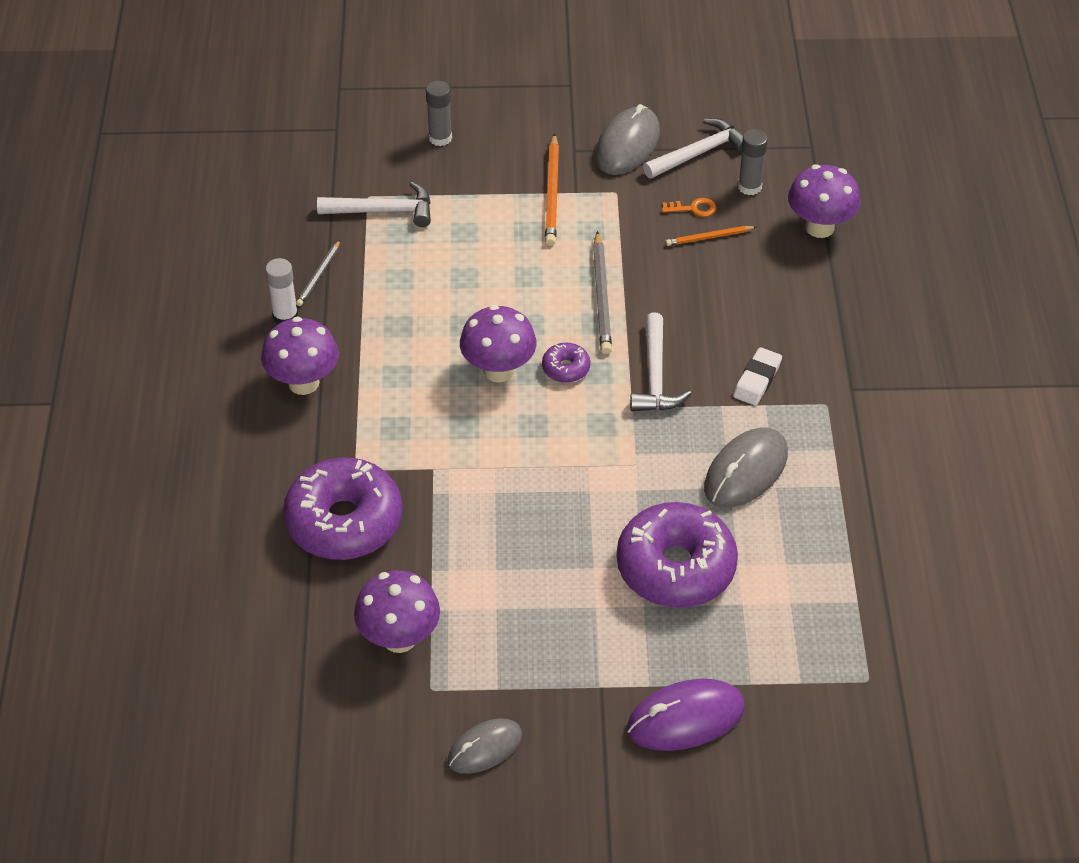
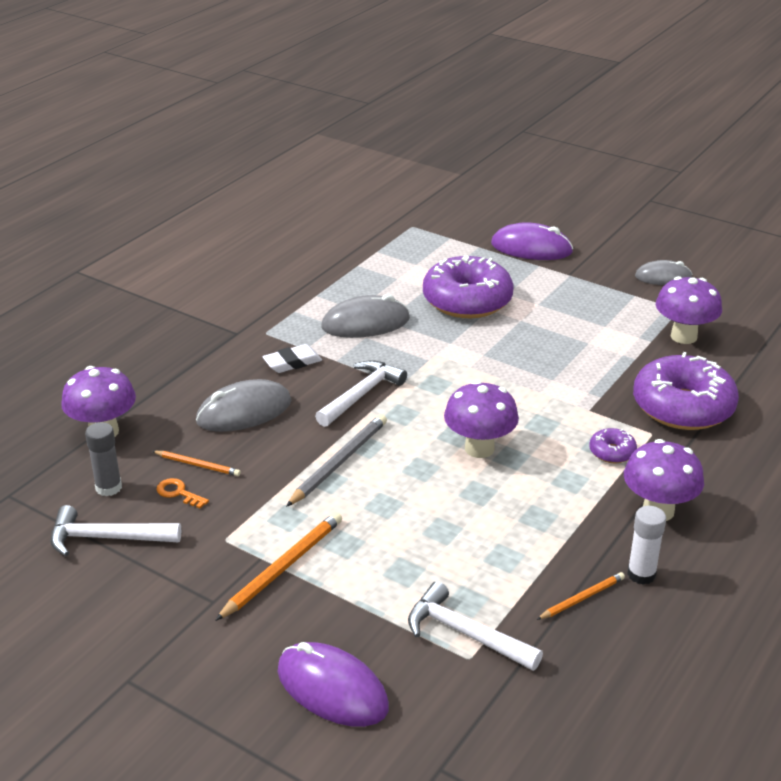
camera: 145 degrees left, 15 degrees down
(319, 275) = (582, 598): grey pencil -> orange pencil
(440, 138) = (332, 689): grey glue stick -> purple mouse
(566, 368) = (423, 427): purple donut -> purple donut (612, 452)
(627, 145) = (158, 579): grey mouse -> grey mouse (244, 412)

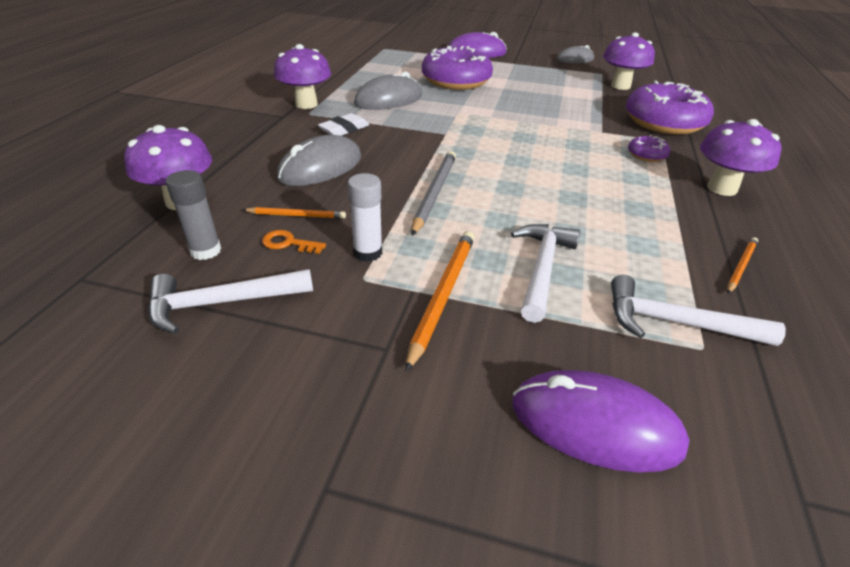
camera: 20 degrees left, 5 degrees up
(361, 395) = (418, 143): white hammer -> white hammer (542, 269)
(479, 448) = (545, 166): purple mushroom -> purple mushroom (306, 104)
(641, 574) = (763, 237): white glue stick -> white glue stick (367, 252)

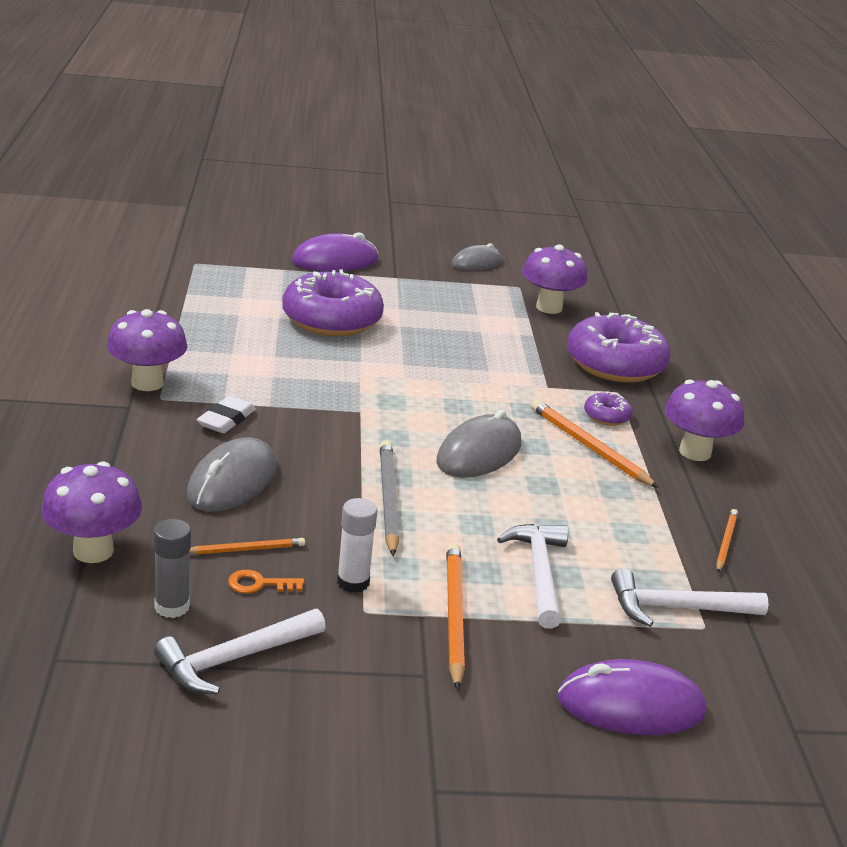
camera: 20 degrees left, 10 degrees down
(388, 100) = (257, 363): grey mouse -> grey mouse (479, 453)
(624, 175) = (589, 447): none -> orange pencil

